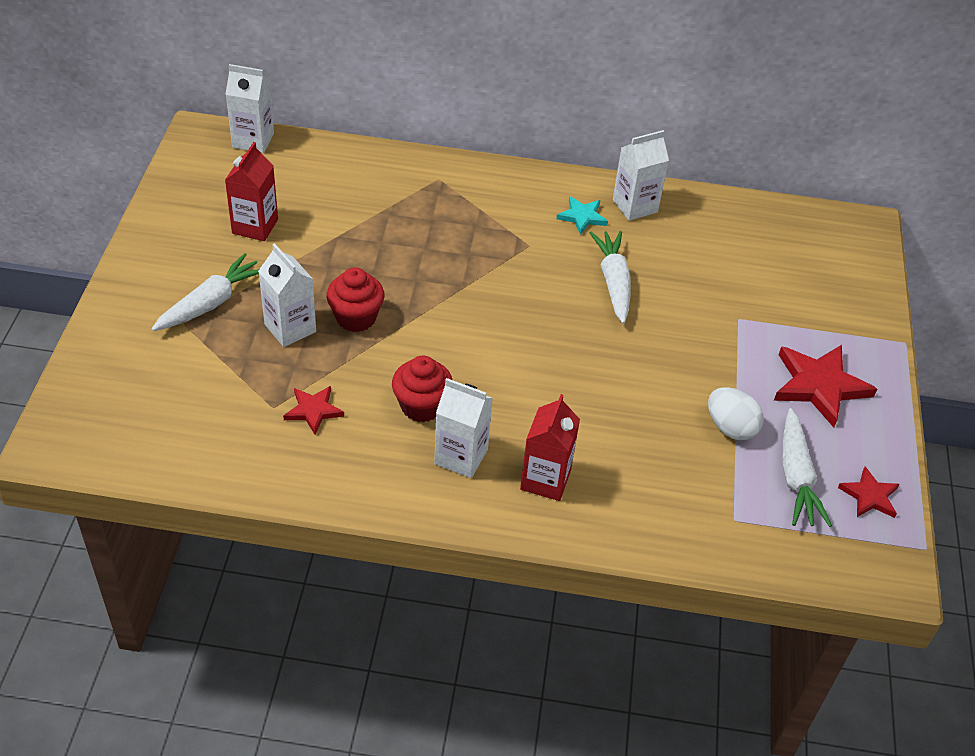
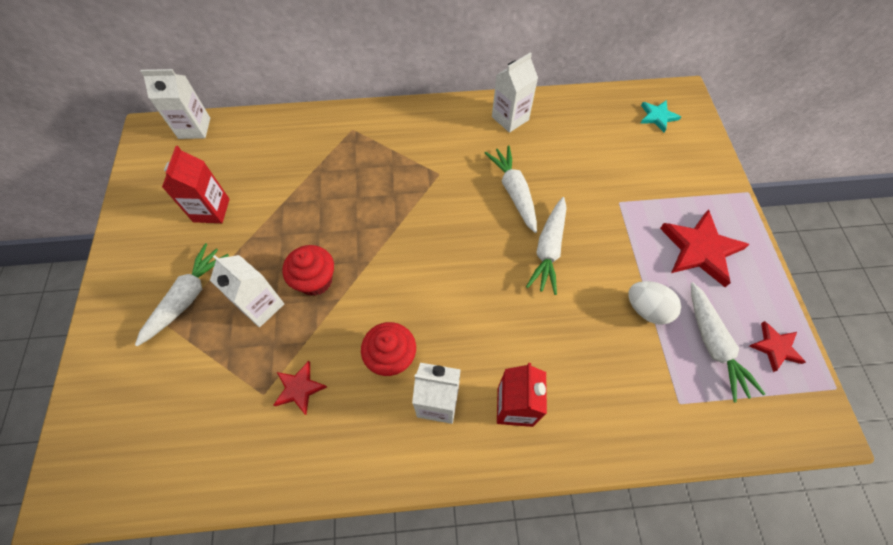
camera: 10 degrees left, 15 degrees up
(582, 217) = (473, 137): turquoise star -> turquoise star (657, 117)
(635, 347) = (548, 250): none -> white carrot

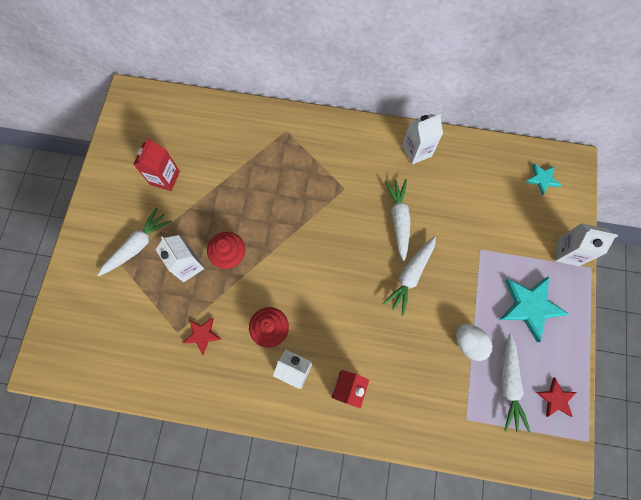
camera: 15 degrees right, 10 degrees up
(194, 128) = (163, 100): white carton -> white carton (567, 252)
(700, 249) = (530, 306): red star -> turquoise star

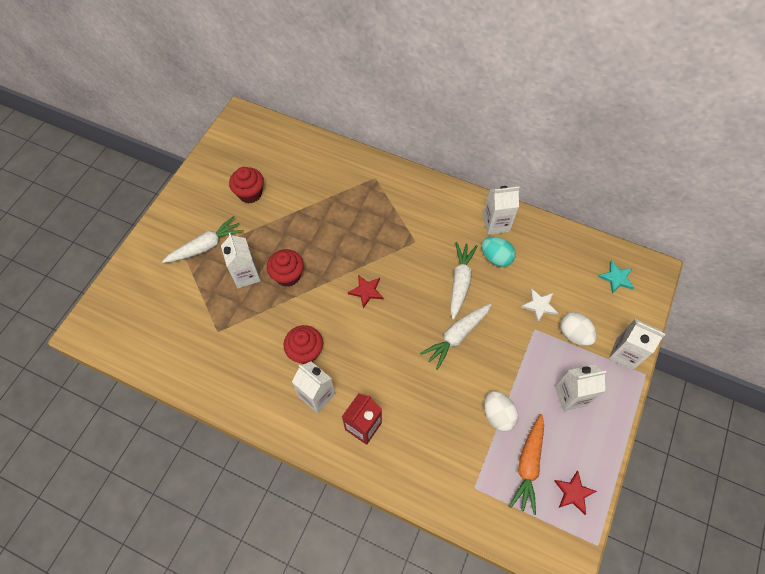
camera: 15 degrees right, 10 degrees down
(165, 178) = (250, 193): red carton -> red cupcake
(202, 335) = (240, 340): red star -> red star (366, 291)
(426, 186) = (496, 258): none -> turquoise egg
(479, 225) = (539, 306): none -> white star
(509, 384) = (528, 465): white carrot -> orange carrot
(518, 245) = (574, 334): none -> white egg
(530, 306) = (571, 396): turquoise star -> white carton

